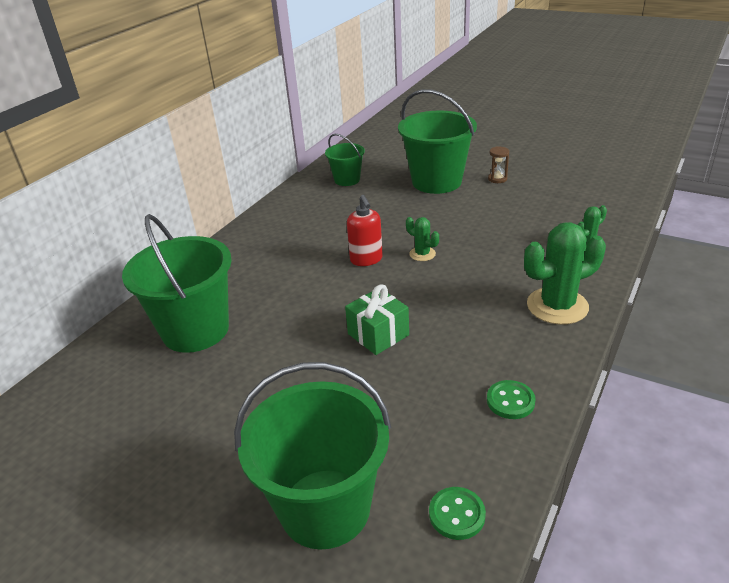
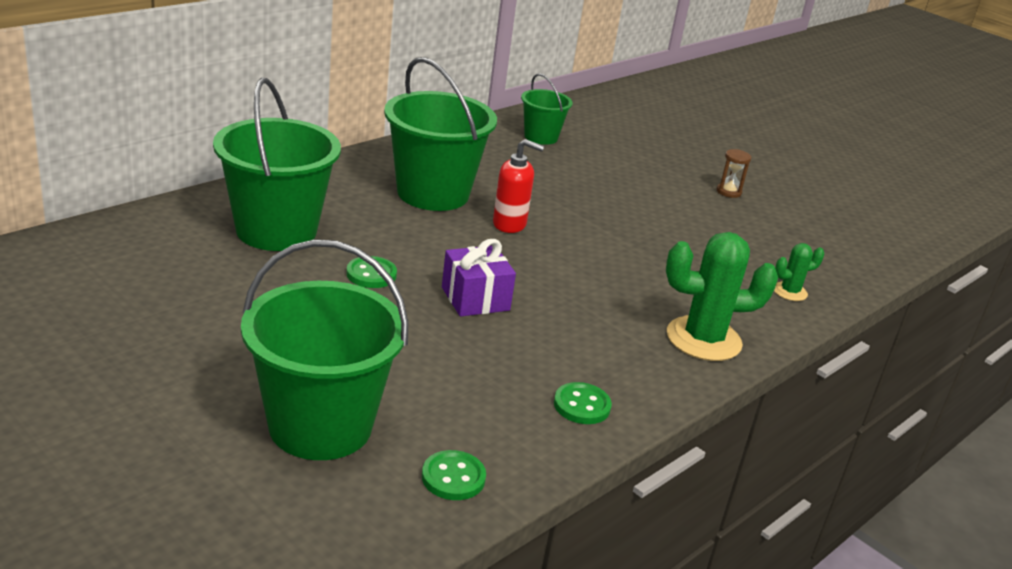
camera: 10 degrees right, 5 degrees down
(289, 342) = (371, 274): none -> green button
(366, 259) = (510, 224): red soap dispenser -> red soap dispenser turned 75 degrees counterclockwise
(378, 334) = (475, 299): green gift -> purple gift
(422, 254) = (579, 239): green cactus -> none
(436, 181) = (650, 172): green bucket -> green bucket (433, 193)

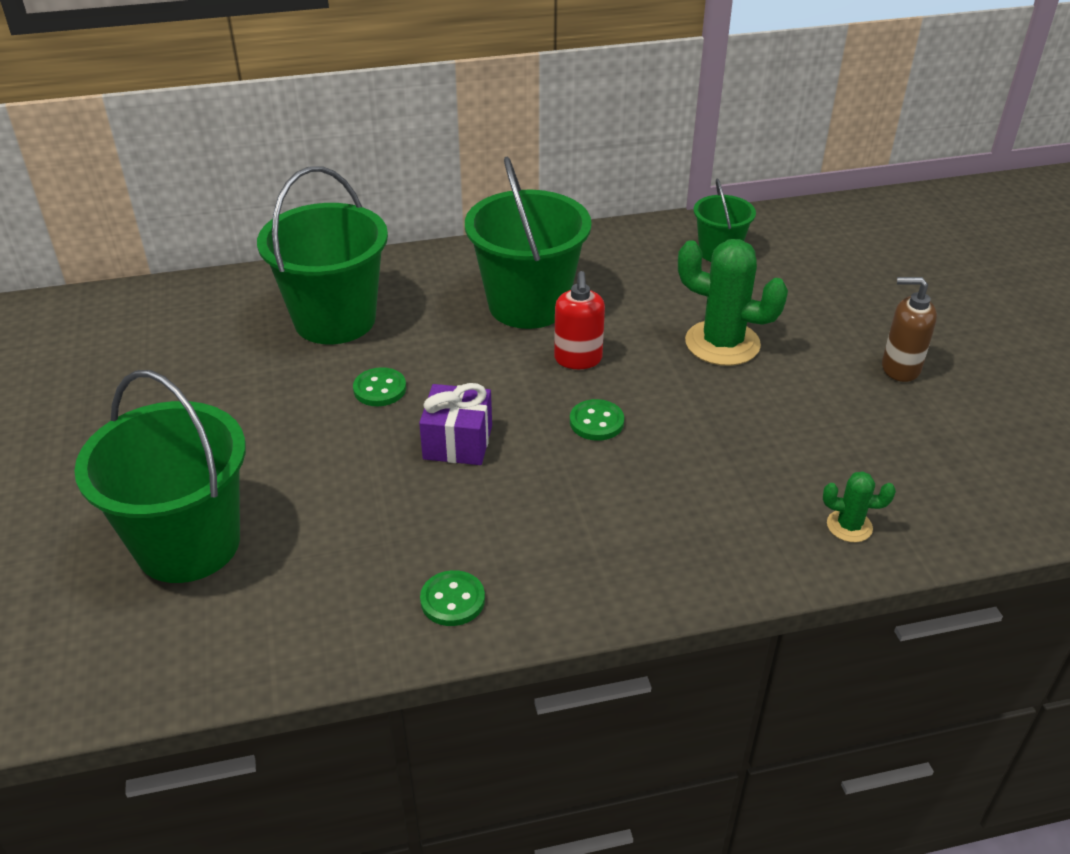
camera: 35 degrees right, 10 degrees up
(453, 477) = (253, 639): green button -> green button (596, 422)
(510, 224) = (578, 359): red soap dispenser -> red soap dispenser turned 45 degrees clockwise
(703, 339) = (671, 560): green cactus -> green cactus (722, 343)
(728, 192) = (900, 368): brown hourglass -> brown soap dispenser

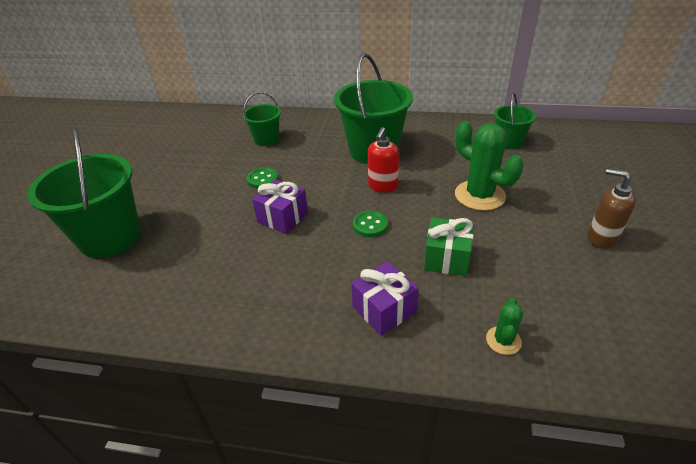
camera: 25 degrees right, 0 degrees up
(335, 320) = (266, 139): green bucket -> green bucket, size x0.53
(452, 600) = (214, 311): green button -> none
(686, 531) = (384, 309): none -> purple gift
(728, 443) = (447, 258): none -> green gift
(849, 526) = (503, 340): green cactus -> green cactus turned 75 degrees clockwise

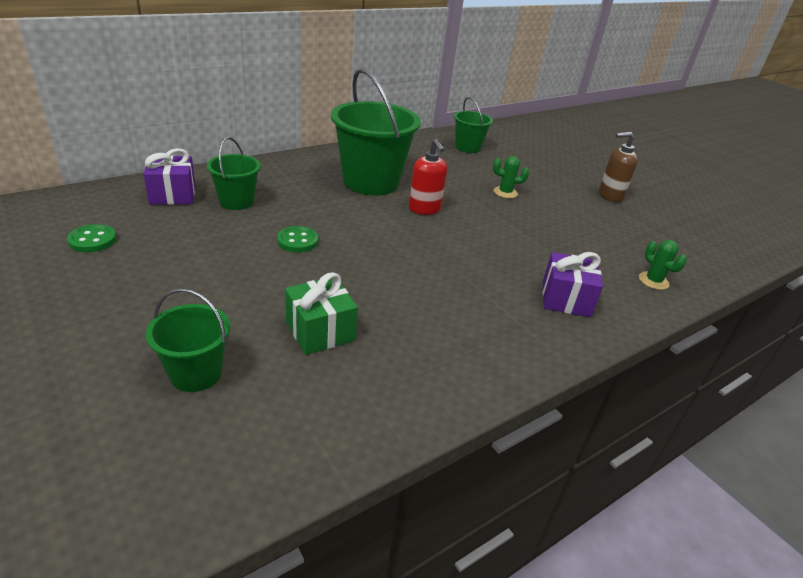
camera: 50 degrees left, 5 degrees down
(110, 237) = (196, 373): green bucket -> green bucket, size x0.53
(283, 217) = (377, 267): purple gift -> purple gift (173, 194)
(370, 225) = (462, 243): green button -> green button (92, 240)
(447, 258) = (550, 245): green gift -> green gift (320, 331)
(479, 195) = (505, 192): green cactus -> green cactus, size x0.50

